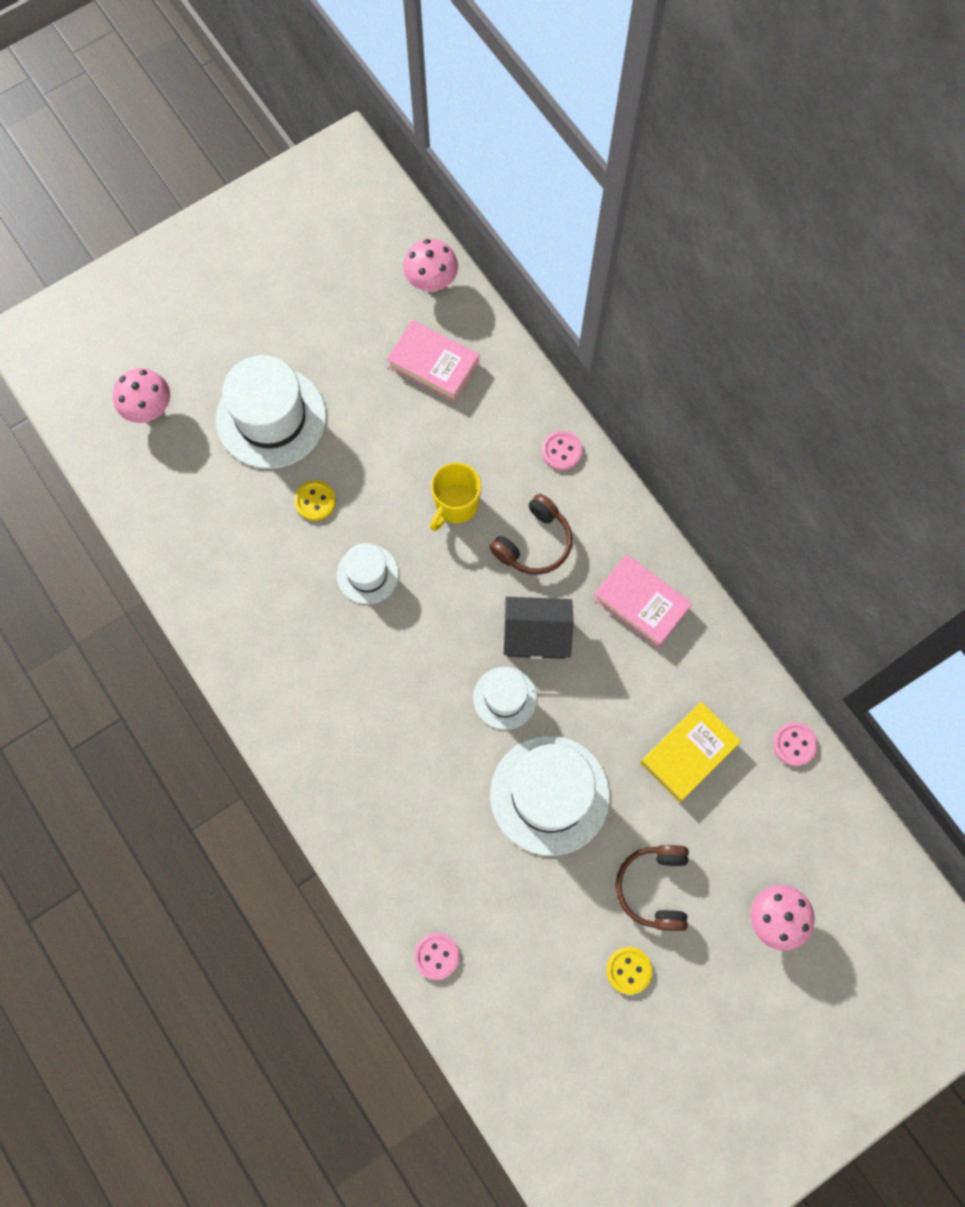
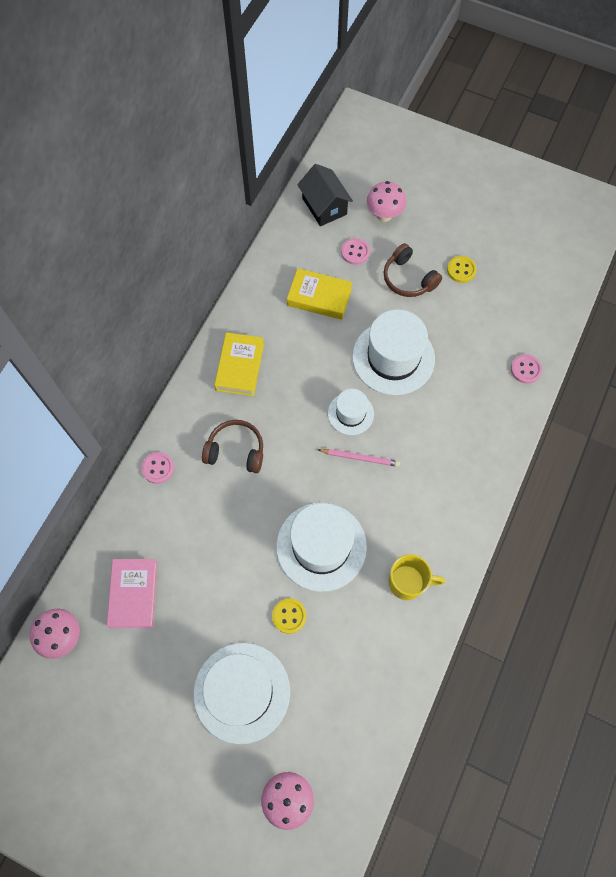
camera: 120 degrees left, 5 degrees down
(367, 574) = (321, 546): white hat -> white hat, size x1.83
(443, 675) = (360, 458): none -> pink pencil
(455, 505) = (237, 516): yellow mug -> yellow mug (407, 582)
(536, 635) = (298, 416): black house -> black house (324, 206)
(641, 603) = (240, 367): pink book -> yellow book
(654, 887) = (408, 279): brown headphones -> brown headphones turned 75 degrees clockwise
(794, 744) = (279, 247): pink button -> pink button (355, 252)

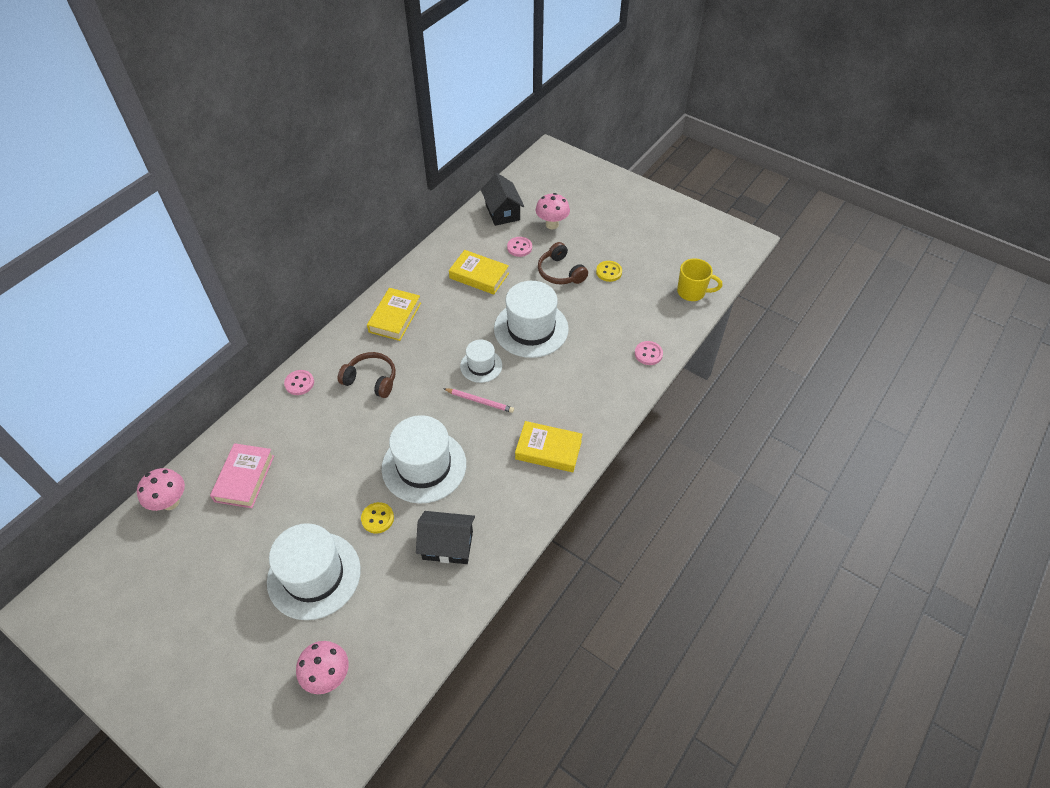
camera: 10 degrees right, 15 degrees down
(369, 633) = (447, 545): none -> black house
(407, 582) = (495, 508): yellow mug -> yellow mug (692, 292)
(446, 504) = (548, 450): none -> yellow book

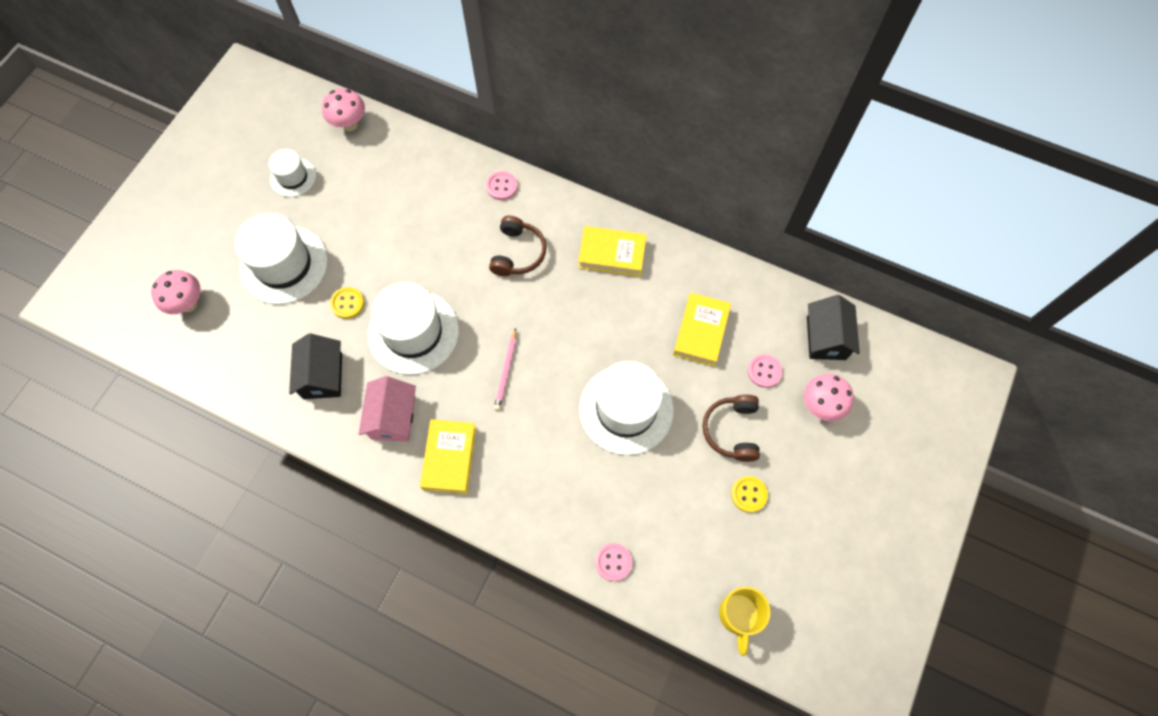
camera: 80 degrees right, 15 degrees up
(244, 478) = (381, 175): pink book -> none
(481, 366) = (557, 362): white hat -> white hat (293, 177)
(502, 212) = (826, 338): black house -> black house turned 60 degrees counterclockwise
(503, 489) = (393, 417): none -> pink house
(560, 272) = (732, 430): brown headphones -> brown headphones turned 45 degrees counterclockwise

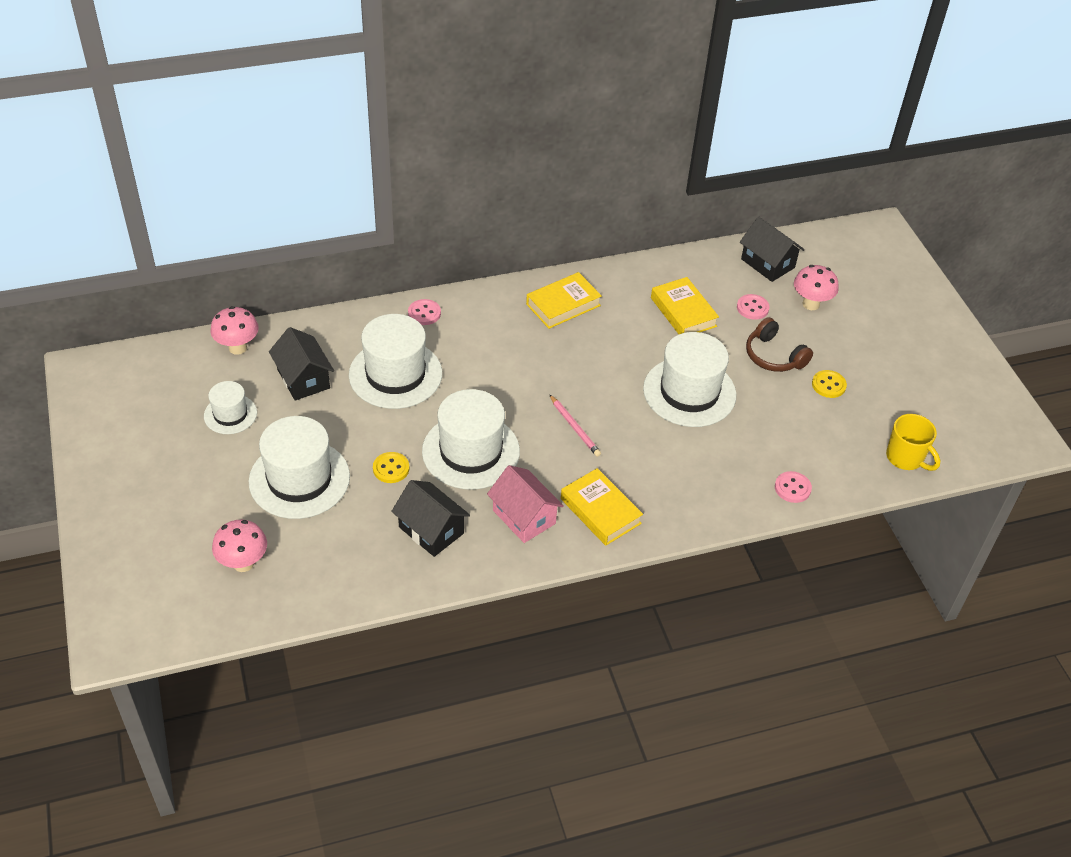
camera: 45 degrees left, 20 degrees down
(365, 183) = (303, 379): none -> black house
(429, 225) = (395, 374): none -> white hat
(518, 253) = (490, 348): brown headphones -> none

